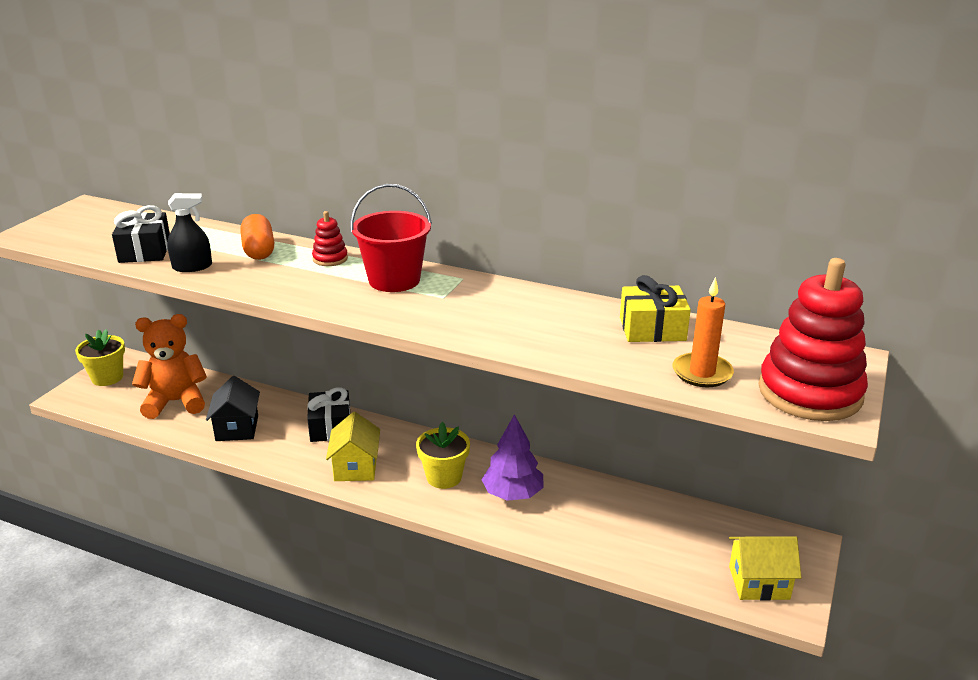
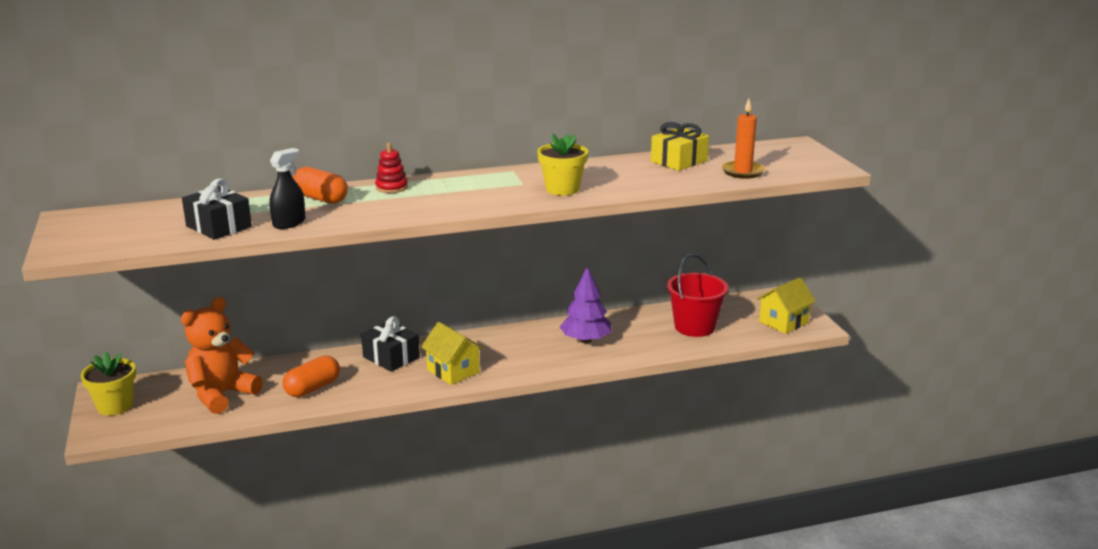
camera: 40 degrees left, 5 degrees down
(237, 428) = (313, 388): black house -> orange capsule
(394, 280) = (468, 185): red bucket -> red bucket (694, 327)
(444, 477) = (526, 350): yellow flower pot -> yellow flower pot (562, 189)
(810, 393) = (807, 163): red stacking toy -> none

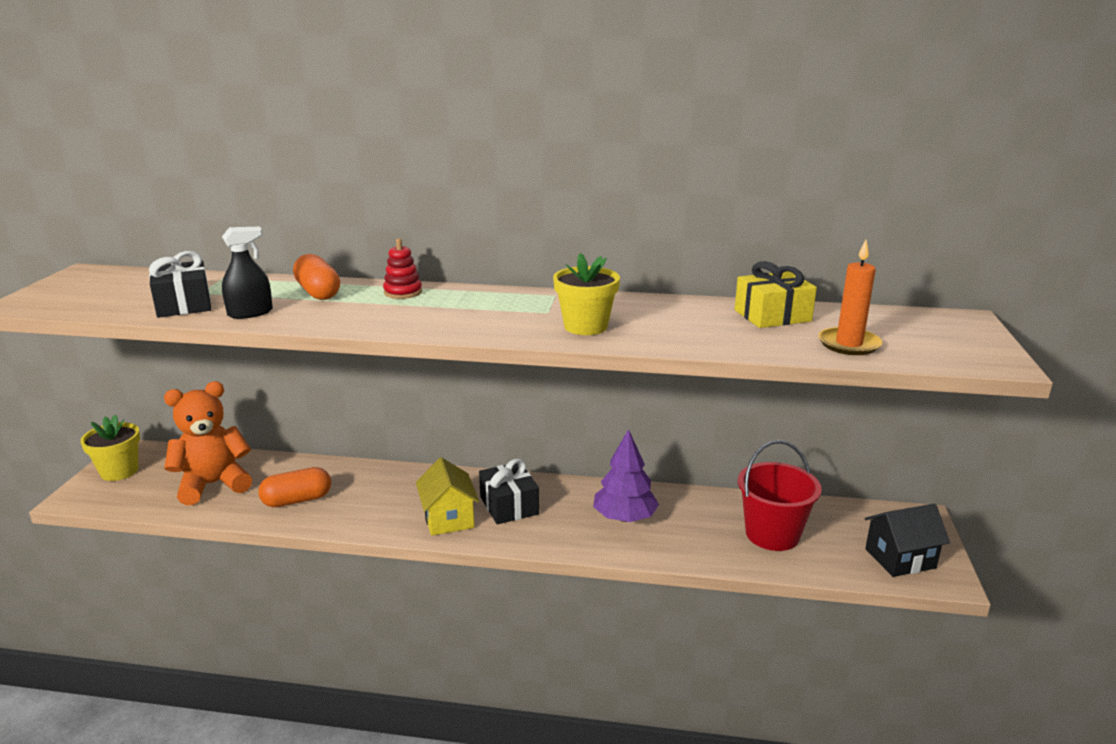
camera: 25 degrees right, 0 degrees up
(391, 357) = (402, 484): black gift -> black gift (509, 505)
(783, 322) = (900, 558): yellow house -> black house

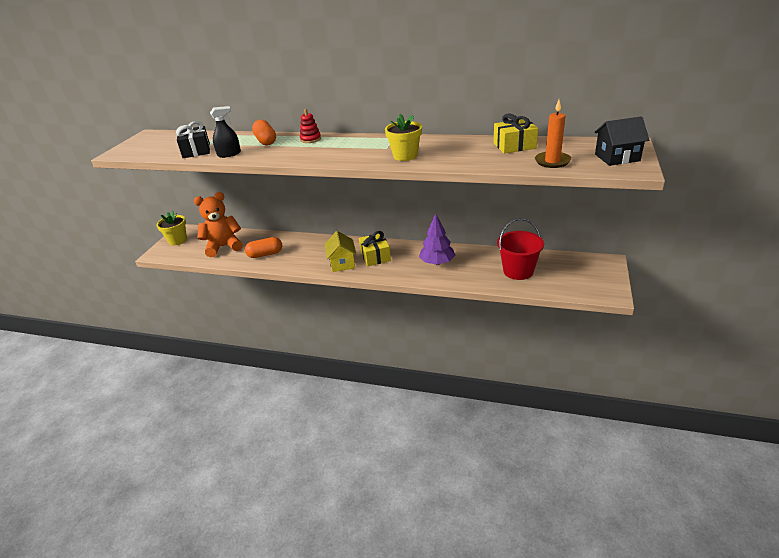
camera: 10 degrees right, 10 degrees up
(509, 505) = (375, 256): black gift -> yellow gift
(900, 558) = (588, 284): black house -> black house (617, 157)

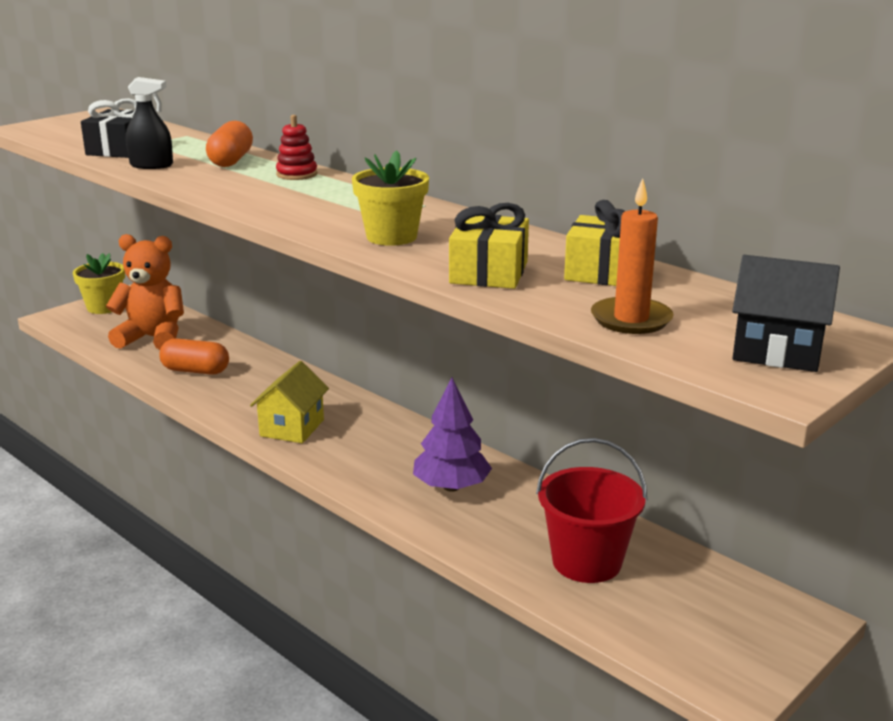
camera: 25 degrees right, 10 degrees down
(375, 256) = (358, 436): yellow gift -> yellow gift (489, 272)

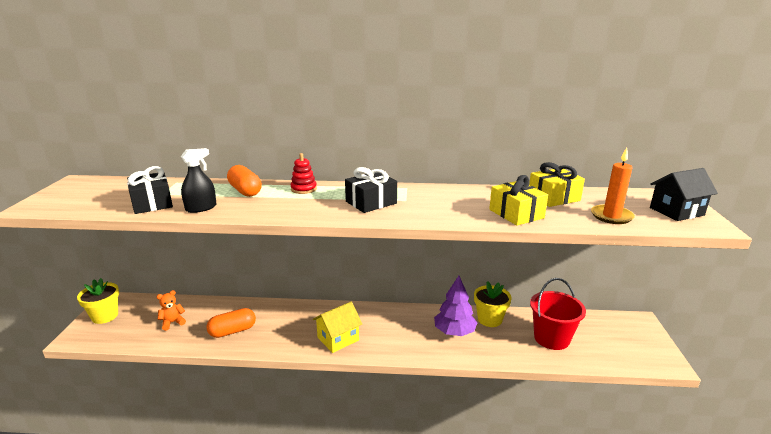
camera: 40 degrees left, 0 degrees up
(152, 338) = (173, 322): orange teddy bear -> orange teddy bear, size x0.48
(292, 428) = (338, 339): yellow house -> yellow house turned 75 degrees clockwise
(336, 208) = (371, 202): none -> black gift
(391, 237) = (435, 210): yellow flower pot -> yellow flower pot (489, 319)

